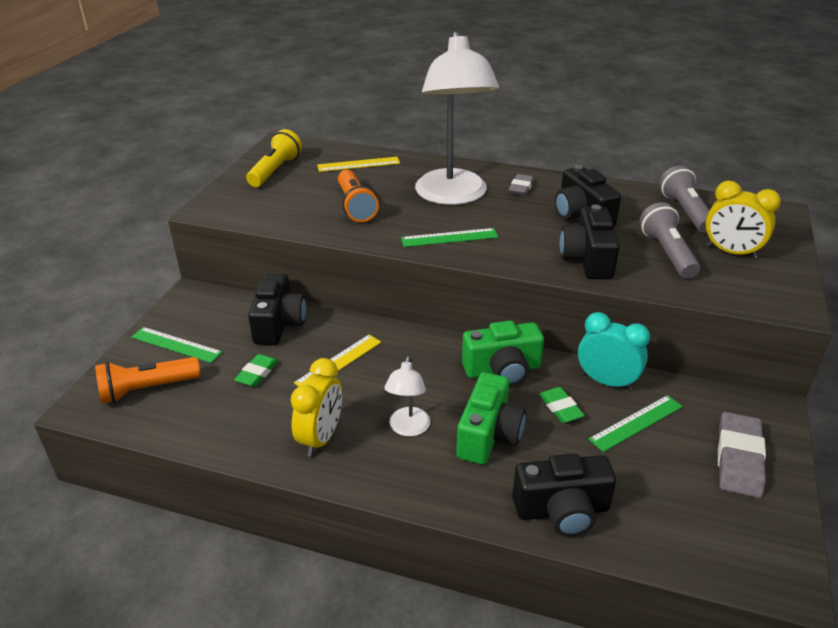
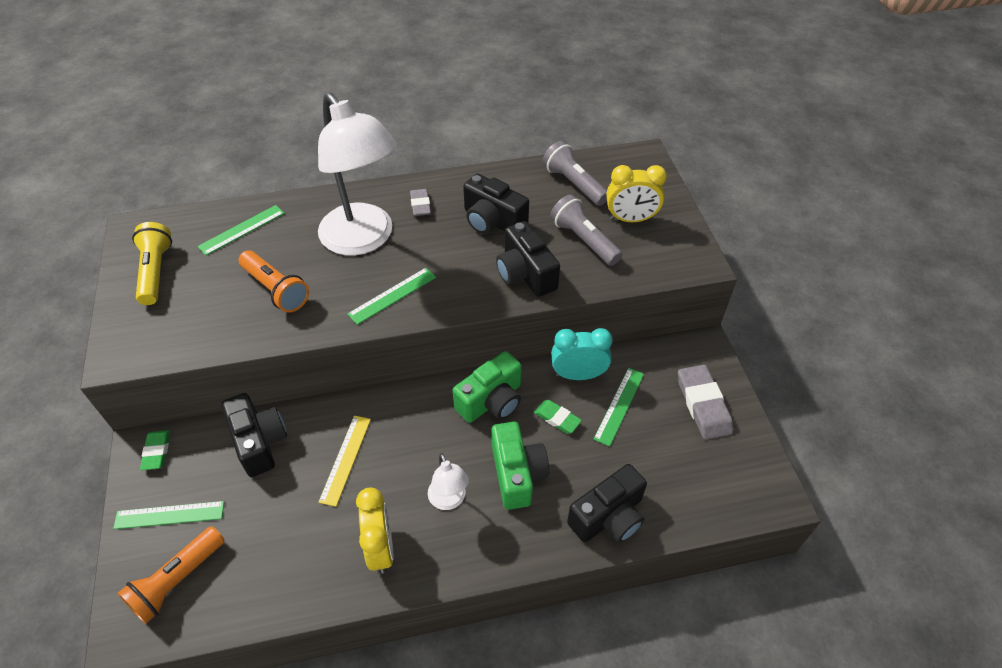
camera: 30 degrees left, 15 degrees up
(257, 373) = (276, 508): green eraser -> green eraser (157, 451)
(358, 164) = (241, 229): yellow ruler -> green ruler

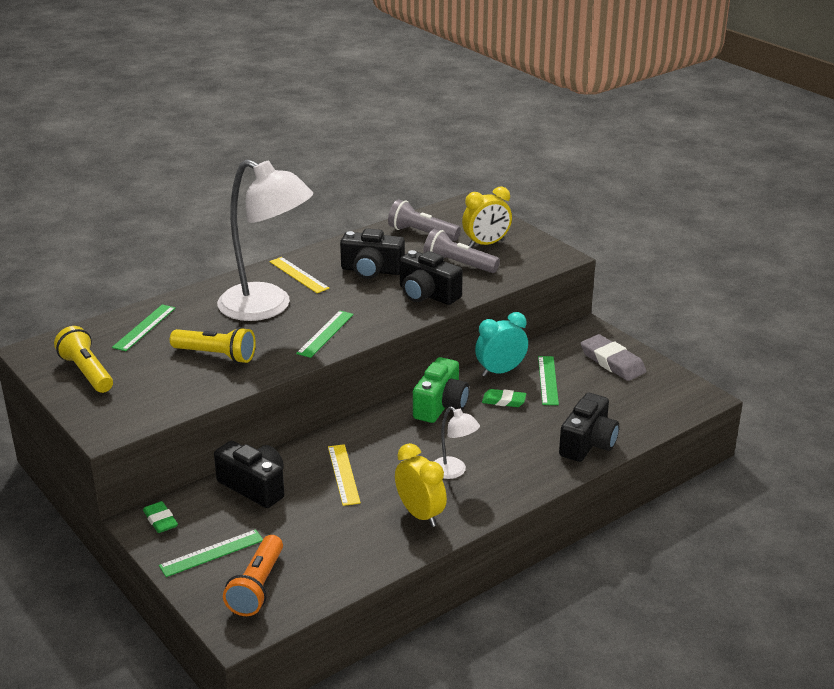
camera: 25 degrees left, 20 degrees down
(276, 289) = (216, 355): orange flashlight -> yellow flashlight
(420, 205) = (298, 275): grey eraser -> yellow ruler
(517, 474) = (497, 441): green camera -> none

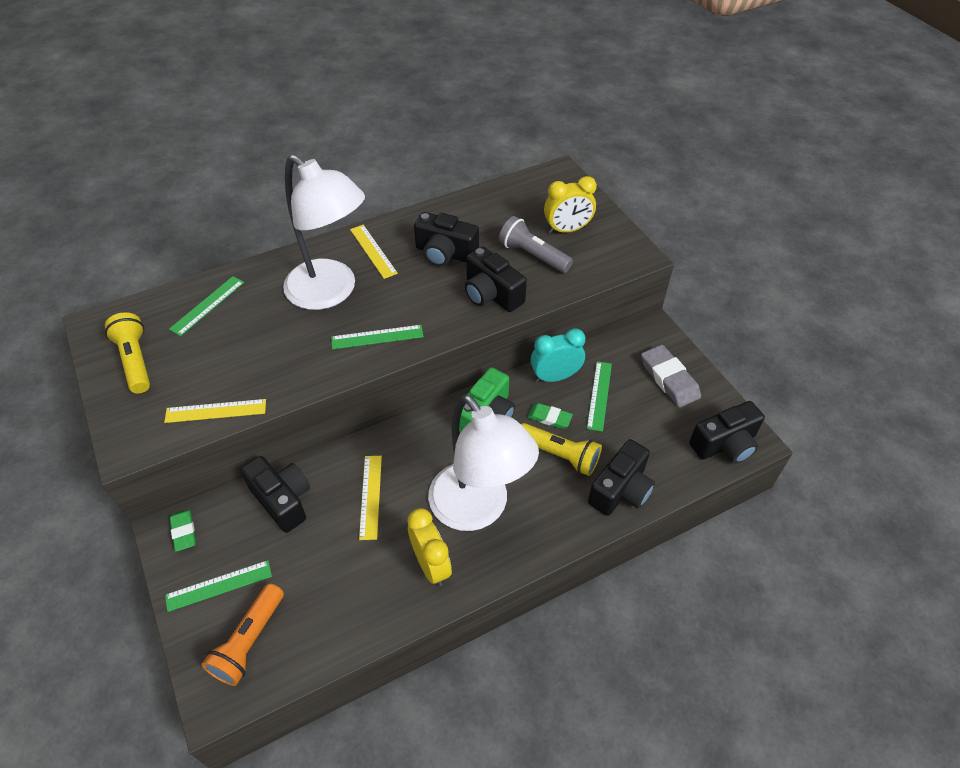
camera: 10 degrees right, 20 degrees up
(184, 398) = (216, 411): none -> yellow ruler
(216, 355) = (263, 354): yellow flashlight -> yellow flashlight (560, 455)
(325, 334) = (377, 337): green ruler -> green ruler turned 45 degrees clockwise
(421, 233) = (507, 208): grey flashlight -> none
(454, 472) = (478, 509): white lamp -> white lamp, size x2.26
(678, 402) = (725, 444): none -> black camera

